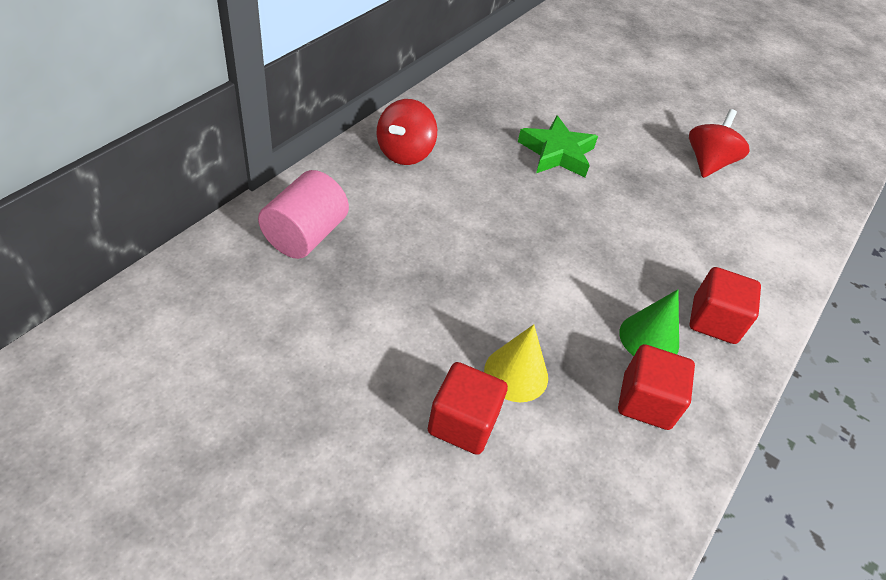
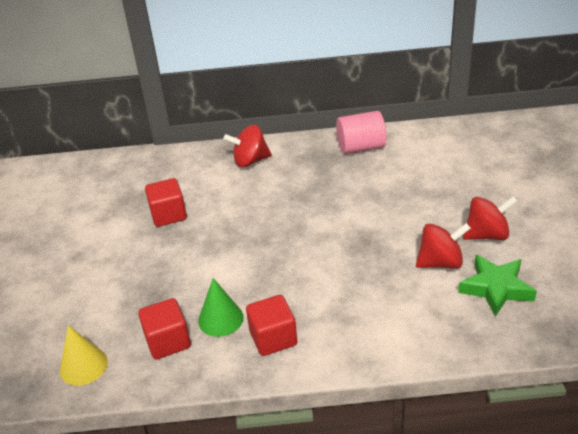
camera: 60 degrees right, 10 degrees down
(305, 235) = (145, 175): pink cylinder -> pink cylinder (361, 147)
(463, 423) = (81, 287): red cube -> red cube (168, 215)
(516, 373) = (133, 286): yellow cone -> yellow cone (83, 366)
(557, 153) = (338, 203): green star -> green star (496, 288)
(698, 120) = (487, 235): none -> red spinning top

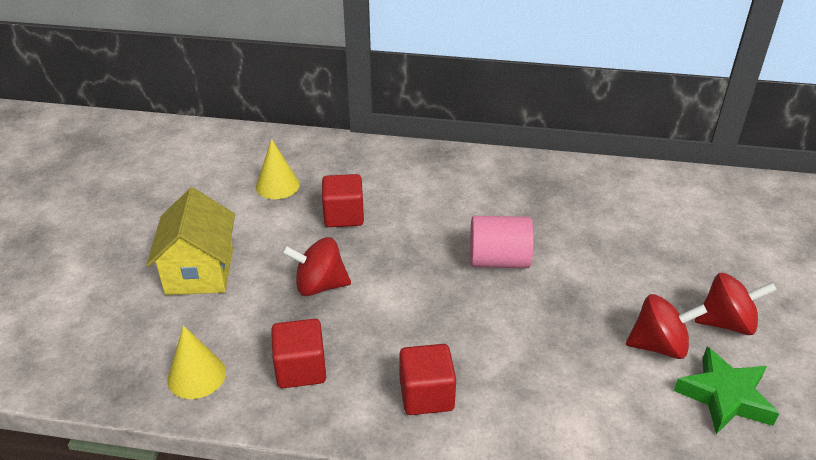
camera: 10 degrees right, 0 degrees up
(60, 284) = (200, 271): none -> yellow house
(105, 201) = (277, 185): none -> yellow cone
(220, 319) = (370, 355): green cone -> none
(250, 161) = (454, 171): red spinning top -> red spinning top (319, 286)
(361, 147) = (590, 181): pink cylinder -> pink cylinder (498, 260)

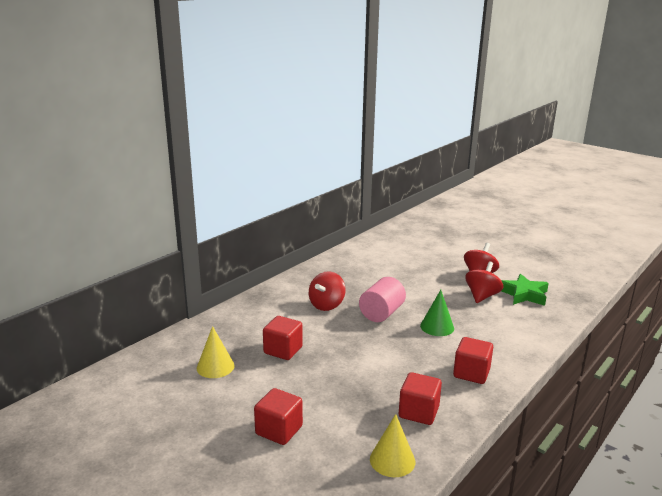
camera: 60 degrees left, 15 degrees down
(200, 271) = (279, 430): yellow house -> red cube
(319, 286) = (345, 381): red spinning top -> red spinning top (326, 305)
(516, 324) = (437, 327): none -> green cone

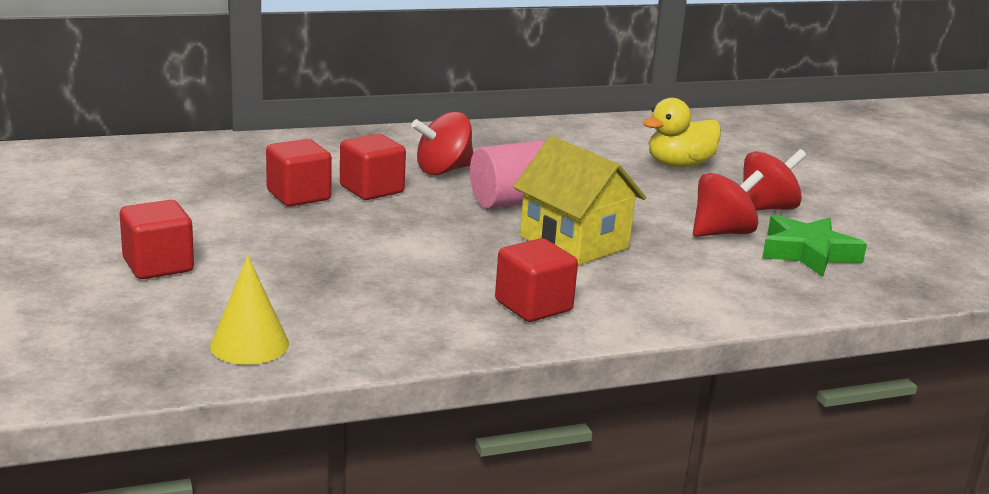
camera: 30 degrees right, 0 degrees up
(215, 367) = (185, 184): yellow cone -> none
(416, 262) = (679, 165): none -> yellow duck
(418, 412) = (374, 315): red cube -> red cube (371, 189)
(437, 327) = (574, 242): green cone -> yellow house

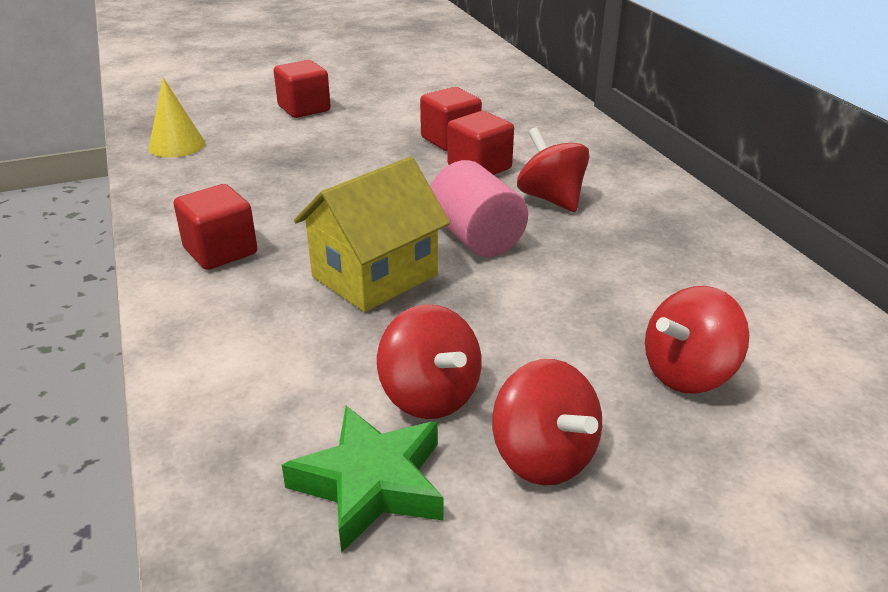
camera: 90 degrees right, 10 degrees up
(679, 165) = (687, 373): yellow duck -> red spinning top

